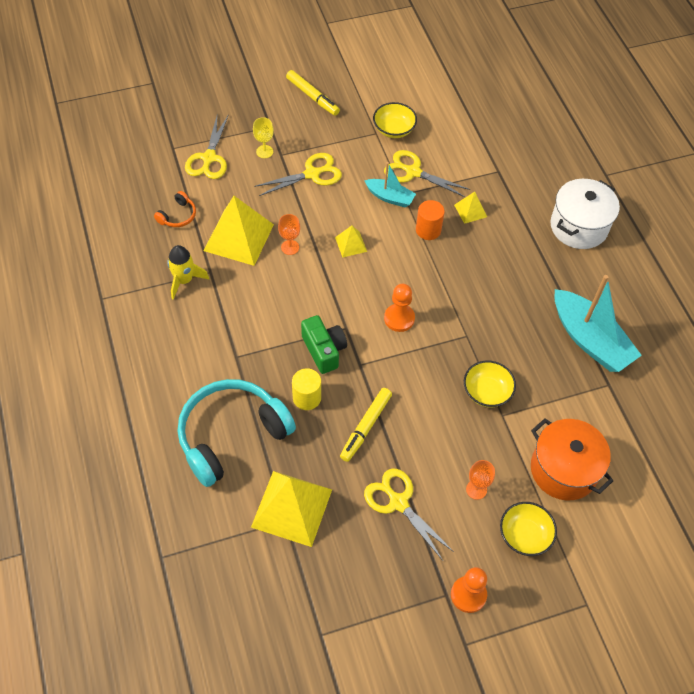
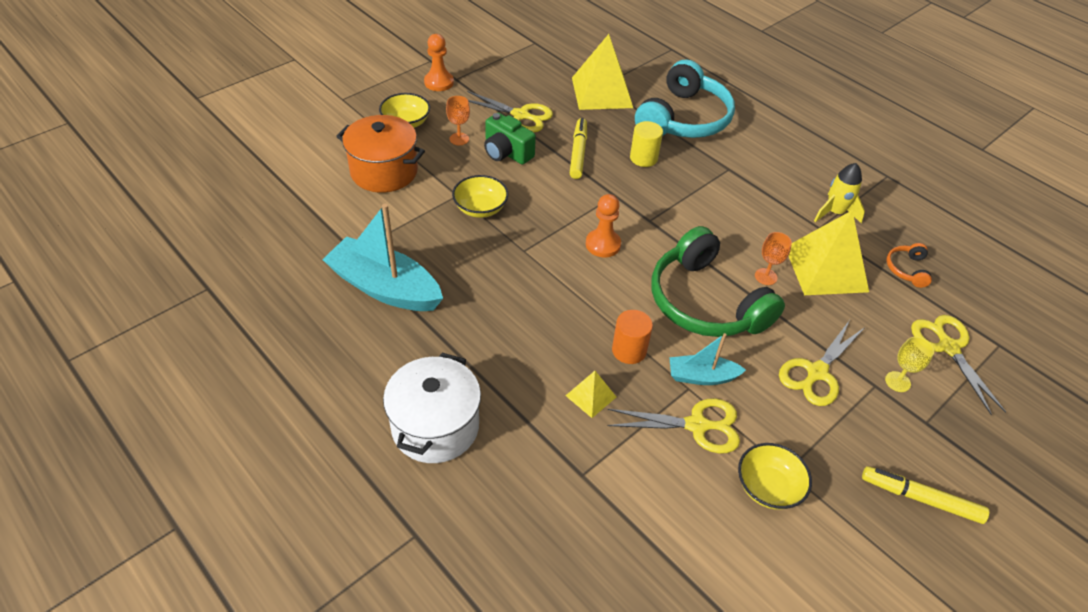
camera: 155 degrees right, 10 degrees down
(324, 350) = (656, 196): green camera -> green camera (506, 152)
(351, 244) = (705, 302): yellow pyramid -> green headphones

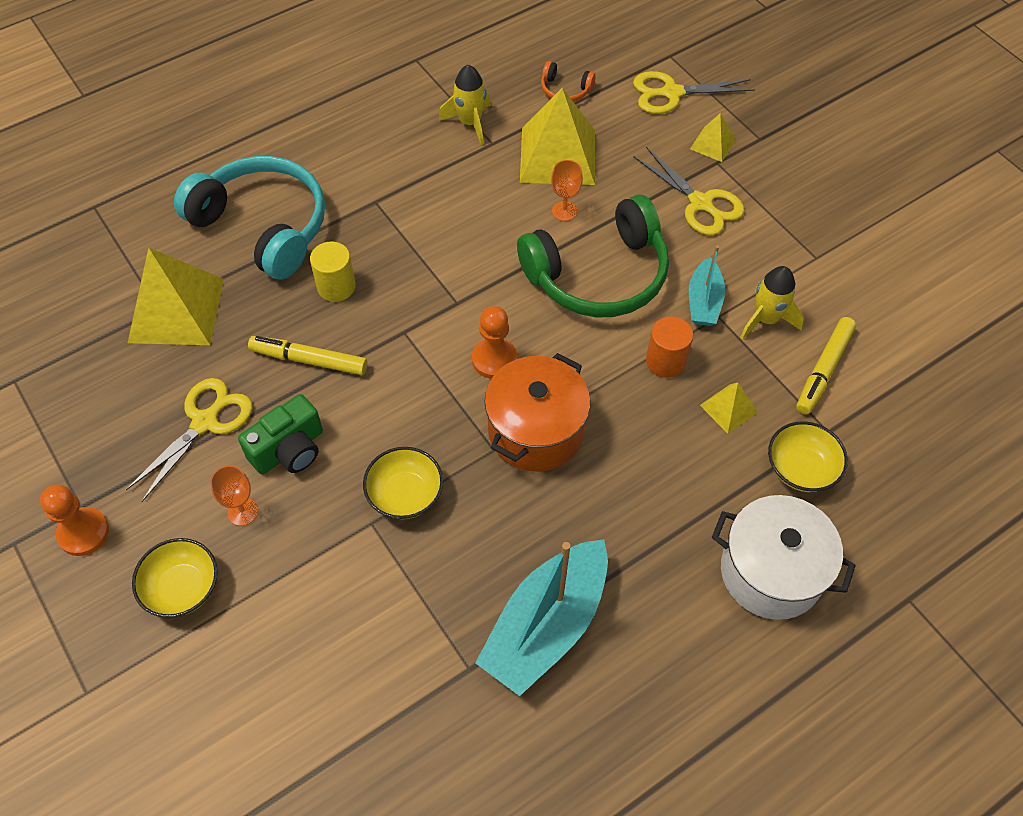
camera: 80 degrees left, 10 degrees up
(384, 171) = (299, 624): orange pot -> orange pot (535, 431)
(696, 425) = (766, 319): yellow scissors -> yellow rocket
(768, 487) = (835, 277): yellow bowl -> yellow bowl (801, 468)
(897, 381) = (713, 144): yellow goblet -> yellow pyramid
(920, 498) = (842, 169): yellow marker -> yellow marker (823, 370)

